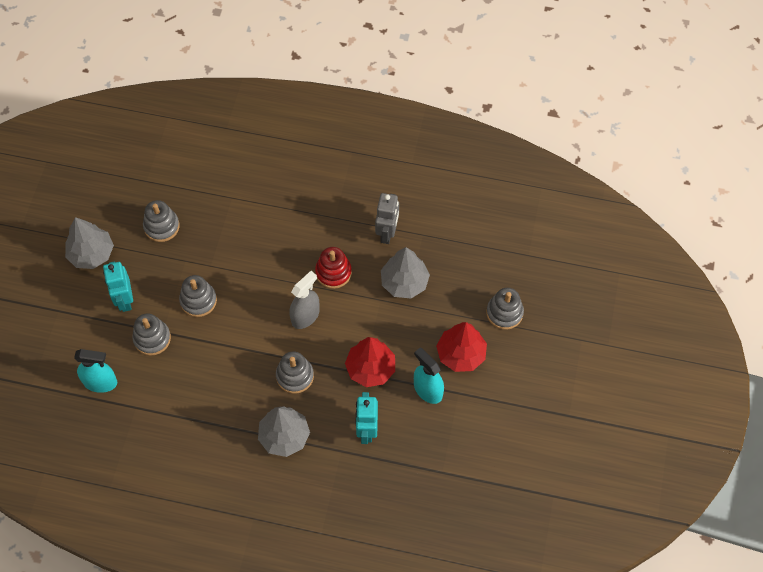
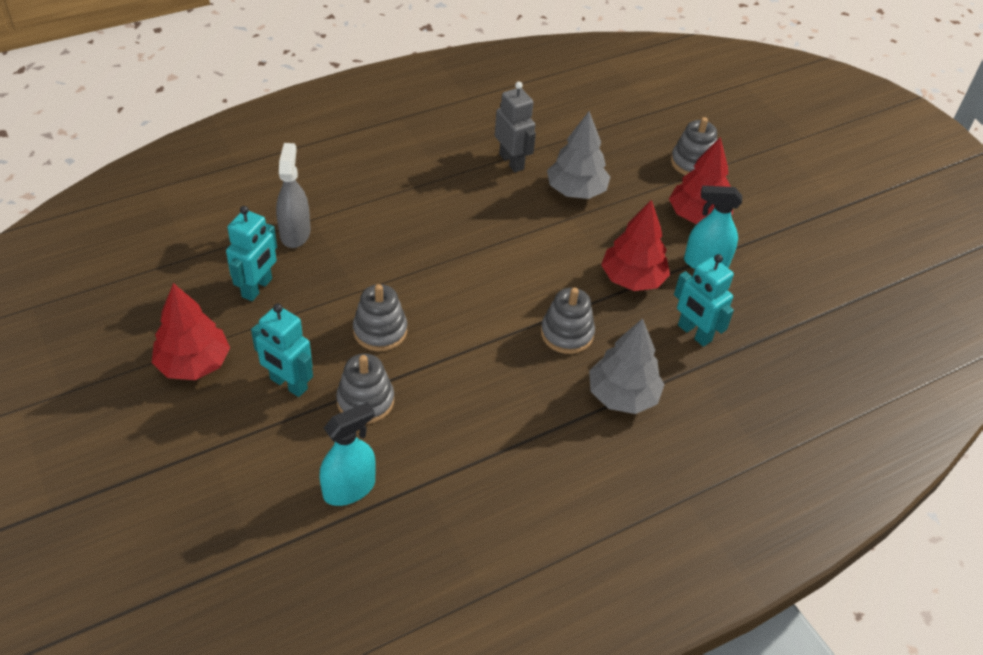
camera: 45 degrees left, 15 degrees down
(91, 254) = (193, 364): grey tree -> red tree
(161, 226) = (257, 288): grey stacking toy -> turquoise robot
(305, 316) = (514, 275): grey spray bottle -> grey spray bottle (295, 233)
(333, 272) = (498, 222): red stacking toy -> none

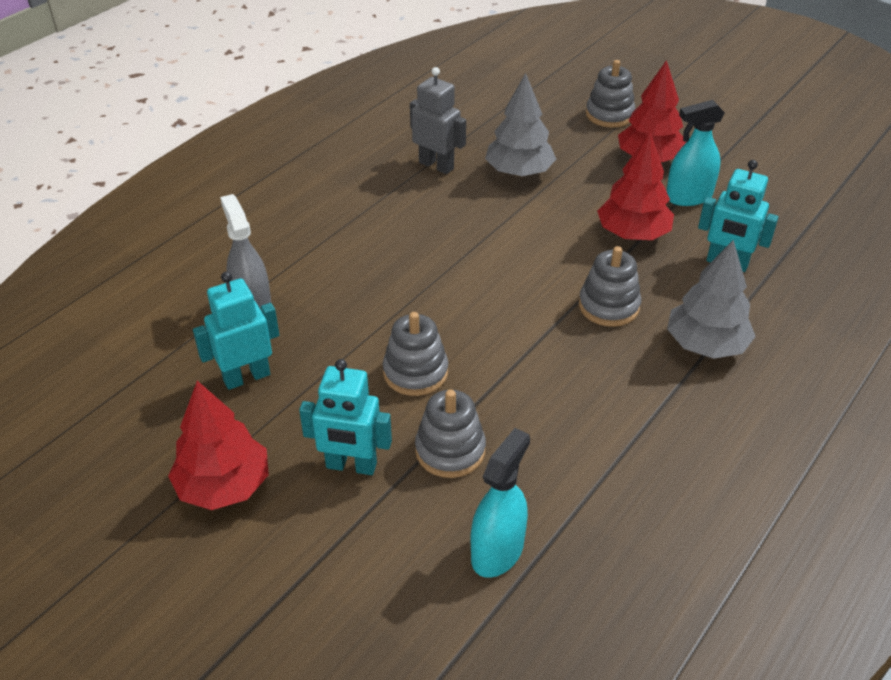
camera: 20 degrees left, 5 degrees down
(257, 288) = (246, 377): turquoise robot -> turquoise robot turned 120 degrees counterclockwise

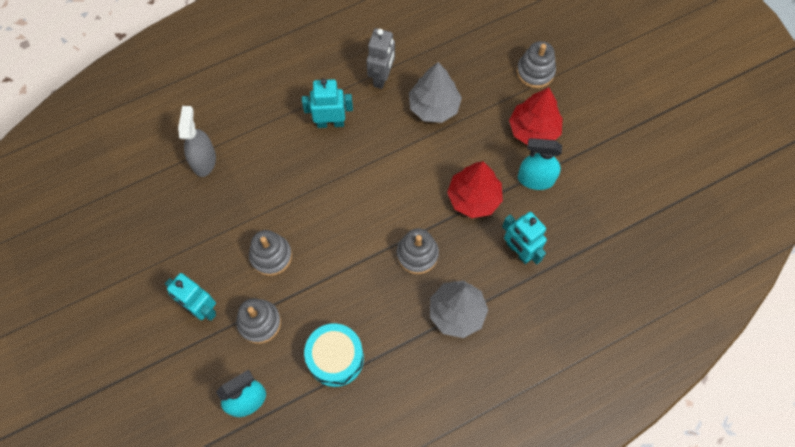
camera: 25 degrees right, 25 degrees up
(224, 486) = (130, 291): red tree -> none
(246, 377) = (175, 217): turquoise robot -> turquoise robot (330, 123)
(436, 165) = (382, 77): grey robot -> grey robot turned 45 degrees clockwise
(589, 451) = (335, 358): none -> turquoise drum

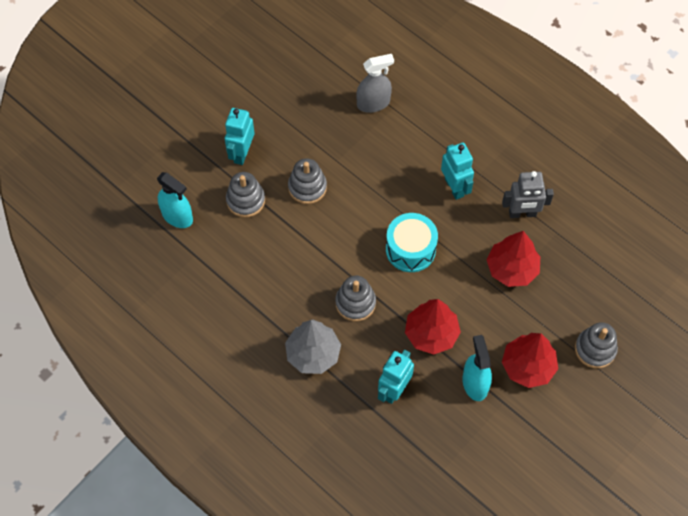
camera: 70 degrees right, 5 degrees down
(335, 358) = (236, 269): turquoise drum -> turquoise drum (410, 249)
(434, 106) = (512, 269): grey tree -> red tree

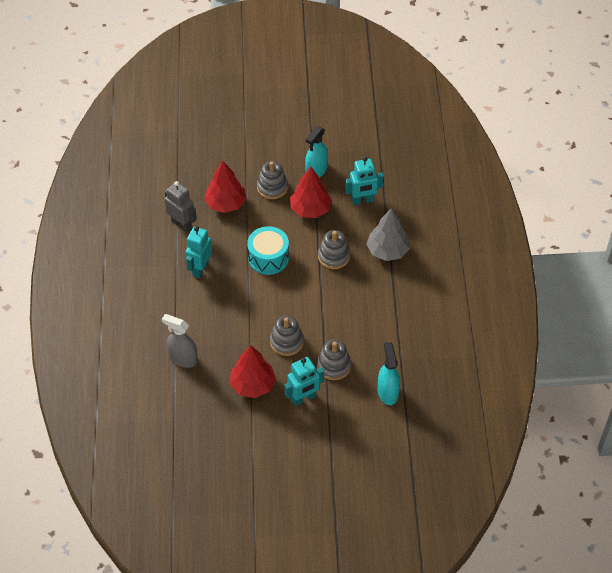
camera: 135 degrees left, 10 degrees down
(528, 366) = (279, 156): red tree -> red tree (252, 385)
(595, 349) = (234, 137): grey stacking toy -> grey stacking toy (272, 187)

